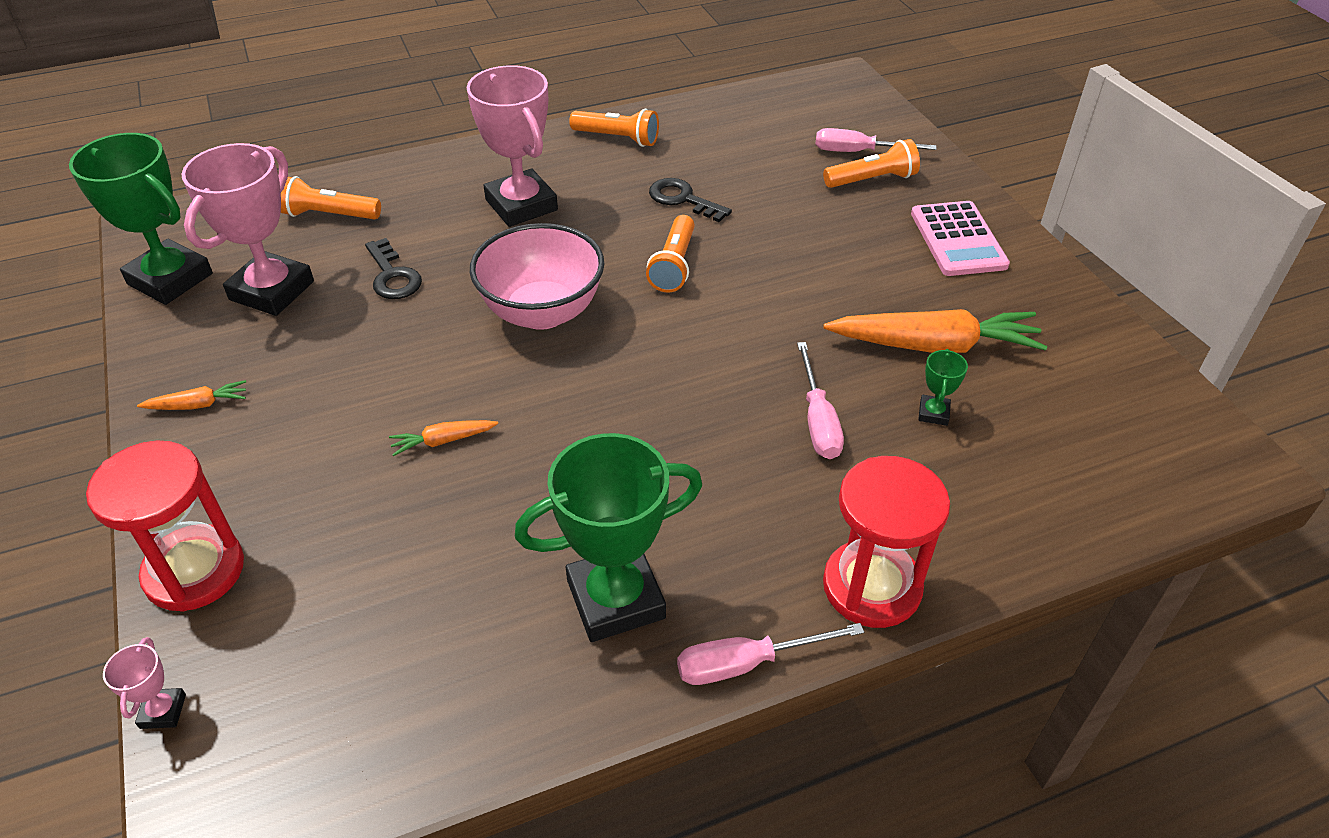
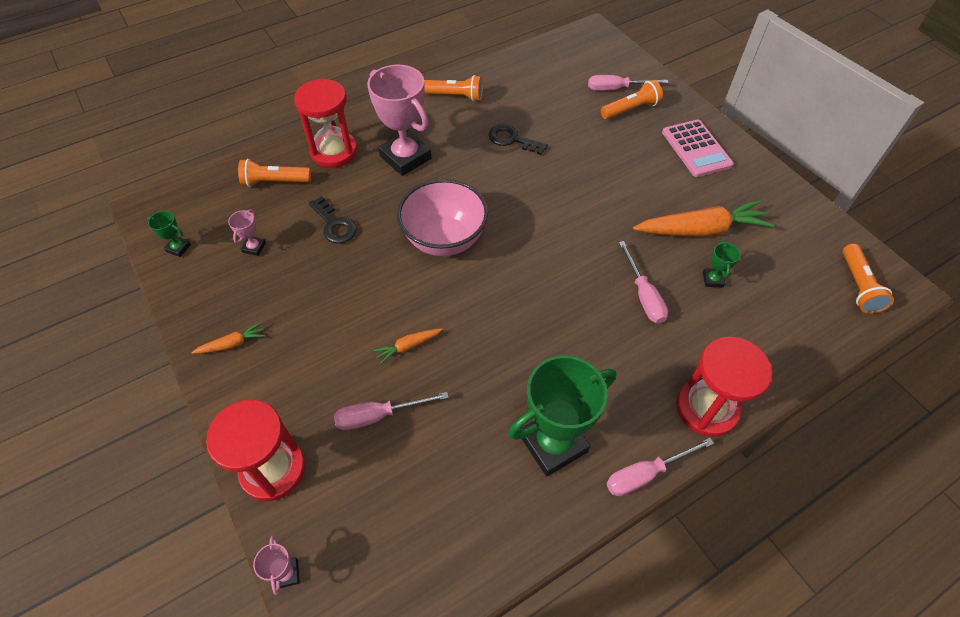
camera: 10 degrees left, 10 degrees up
(170, 279) = (178, 248): green trophy -> green trophy, size x0.43
(272, 290) = (254, 247): pink trophy -> pink trophy, size x0.43
(369, 524) = (379, 415): none -> pink screwdriver
(424, 187) = (334, 151): none -> red hourglass
(674, 265) = (521, 192): orange flashlight -> orange flashlight (858, 286)

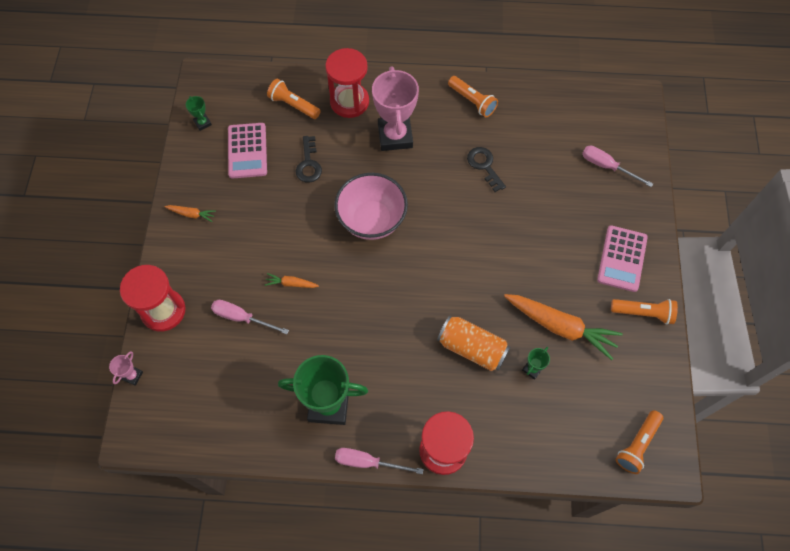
camera: 35 degrees right, 10 degrees up
(254, 247) = (247, 151): pink trophy -> pink calculator
(631, 109) = (601, 192): orange flashlight -> orange flashlight (643, 313)
(643, 295) = (472, 348): pink screwdriver -> orange can

